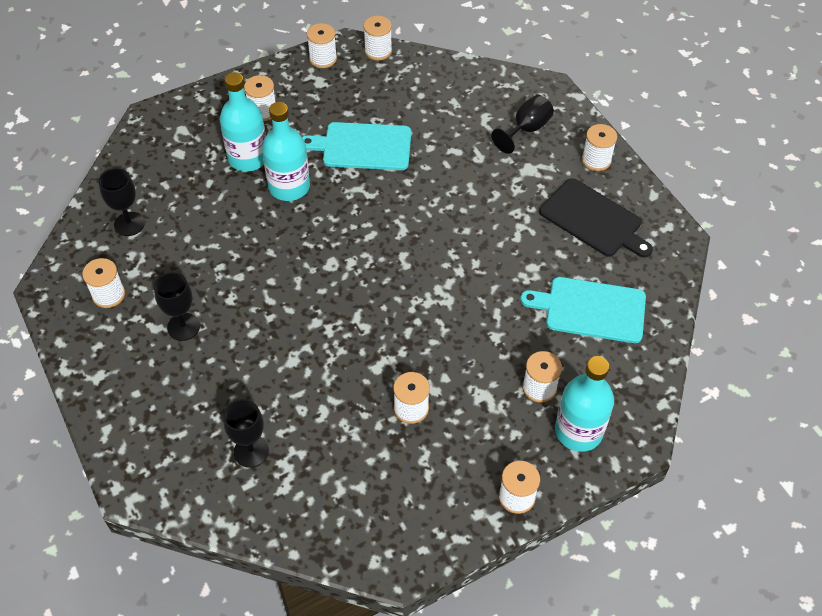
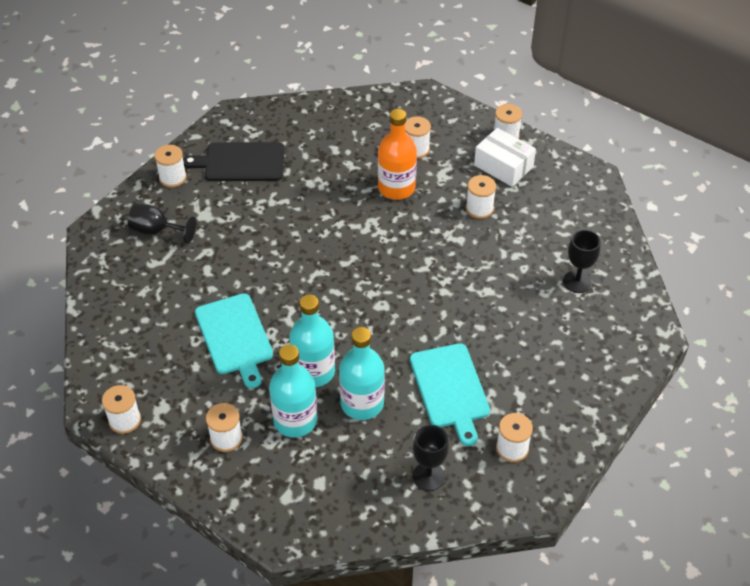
camera: 115 degrees left, 5 degrees down
(183, 327) = (506, 376): black goblet -> none
(378, 51) = (93, 377): white spool -> none
(466, 467) = (503, 166): none -> white box
(485, 342) = (396, 188): none -> orange bottle
(578, 431) = (437, 122): turquoise bottle -> turquoise bottle (362, 403)
(591, 309) = (331, 141): turquoise cutting board -> turquoise cutting board (450, 389)
(593, 219) = (241, 162): black cutting board -> black cutting board turned 105 degrees counterclockwise

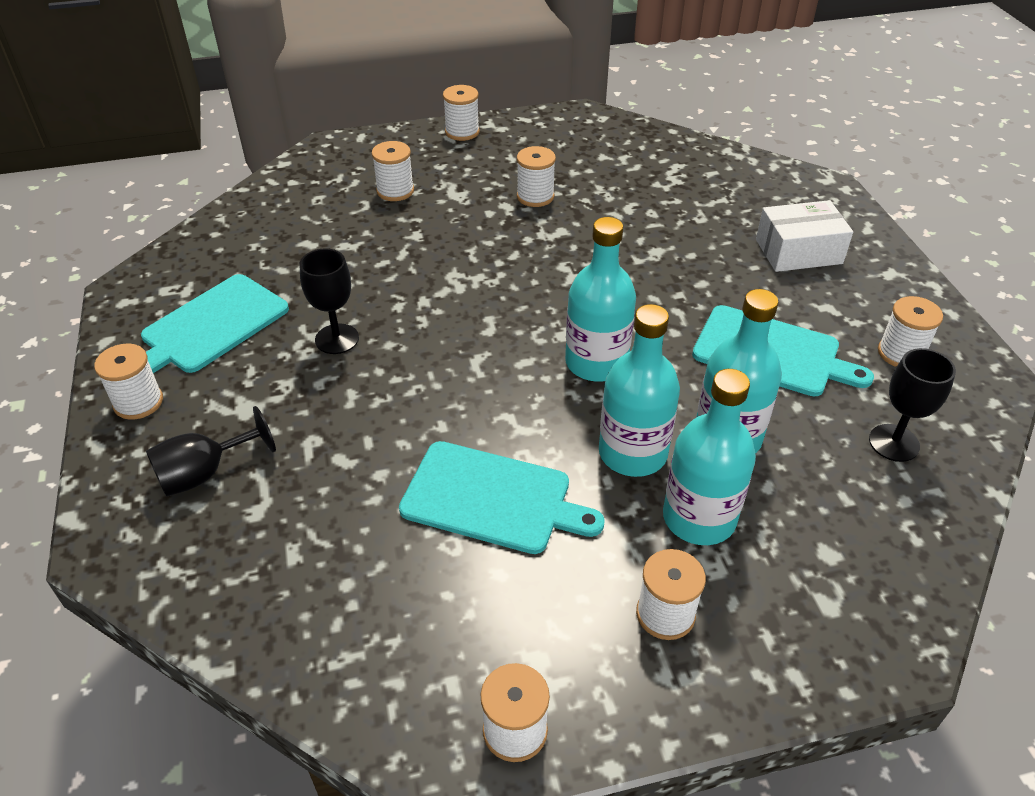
camera: 50 degrees left, 5 degrees down
(241, 162) = (211, 326): black cutting board -> turquoise cutting board
(364, 320) = (596, 362): none -> turquoise bottle
(396, 188) = (430, 232): orange bottle -> none
(503, 166) = (499, 153): white box -> white box (798, 251)
(577, 282) = (708, 192): black goblet -> black goblet (337, 339)

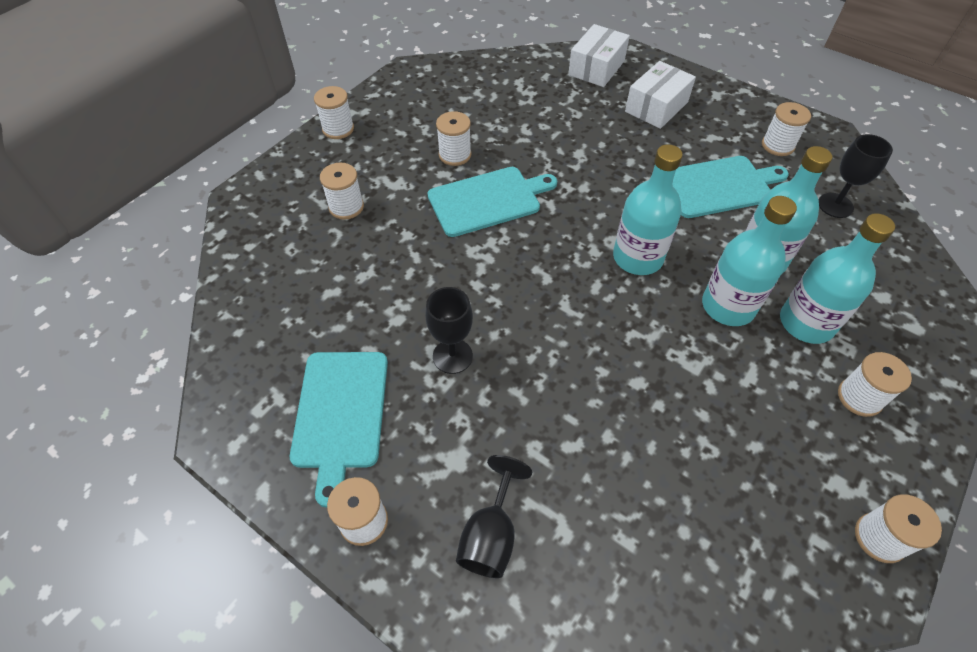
camera: 40 degrees left, 10 degrees up
(492, 498) = (692, 398): turquoise cutting board -> turquoise cutting board (488, 200)
(777, 189) = (596, 68): none -> white box

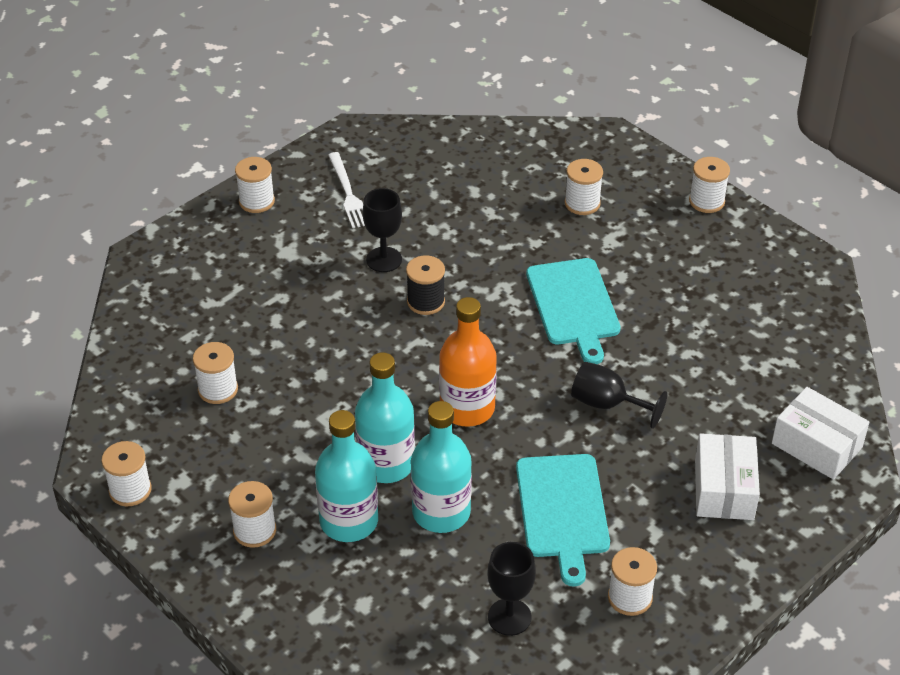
camera: 100 degrees right, 10 degrees down
(341, 413) = (348, 193): turquoise cutting board -> white fork
(455, 155) = (651, 288): white spool -> white spool (218, 389)
(491, 535) = (222, 264): black goblet -> black goblet (607, 404)
(509, 309) = (426, 302): none -> black spool
(637, 257) = (467, 408): turquoise bottle -> orange bottle
(656, 107) = (724, 489): white box -> white box turned 45 degrees clockwise

